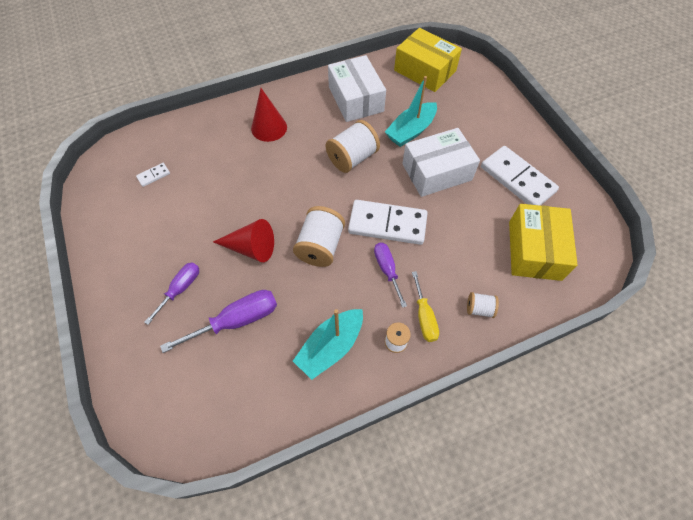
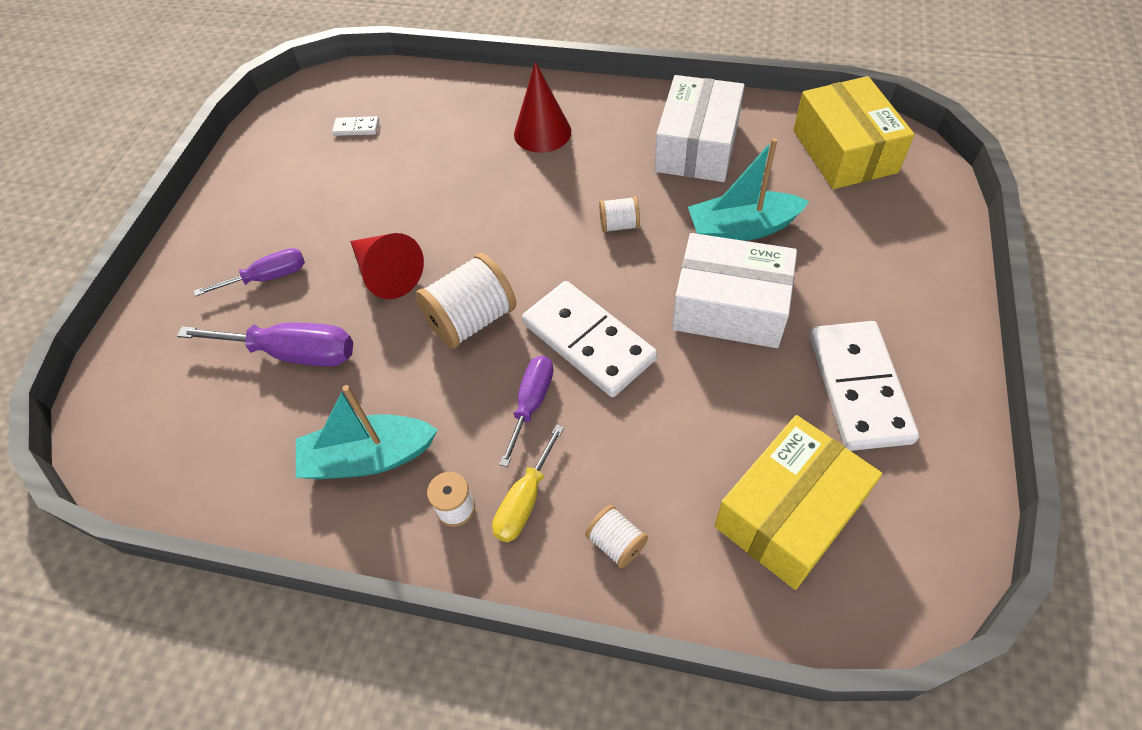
camera: 40 degrees right, 5 degrees down
(352, 158) = (619, 225): white spool -> white spool, size x0.52

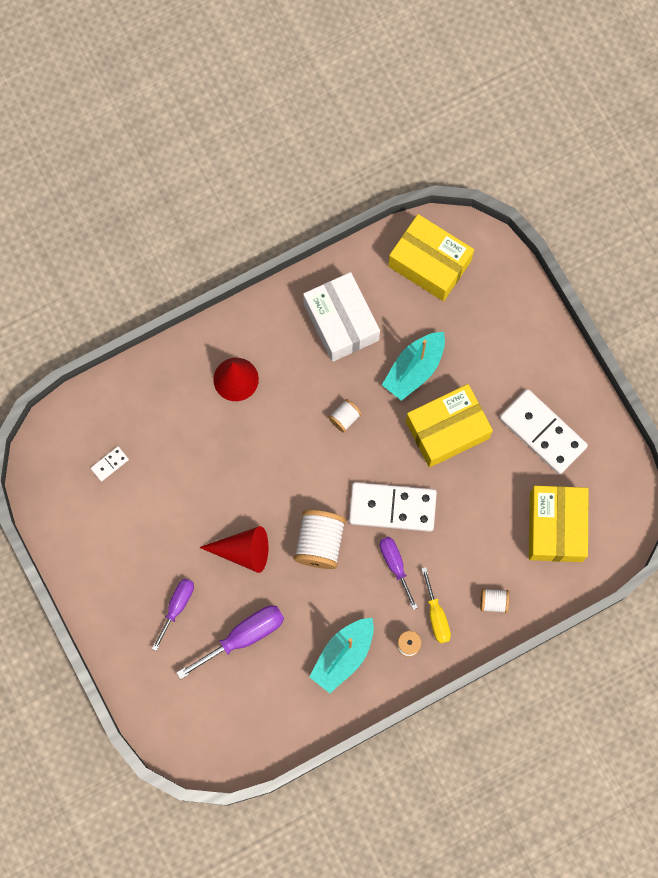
camera: 45 degrees left, 20 degrees up
(730, 307) = (447, 430): white box -> yellow box

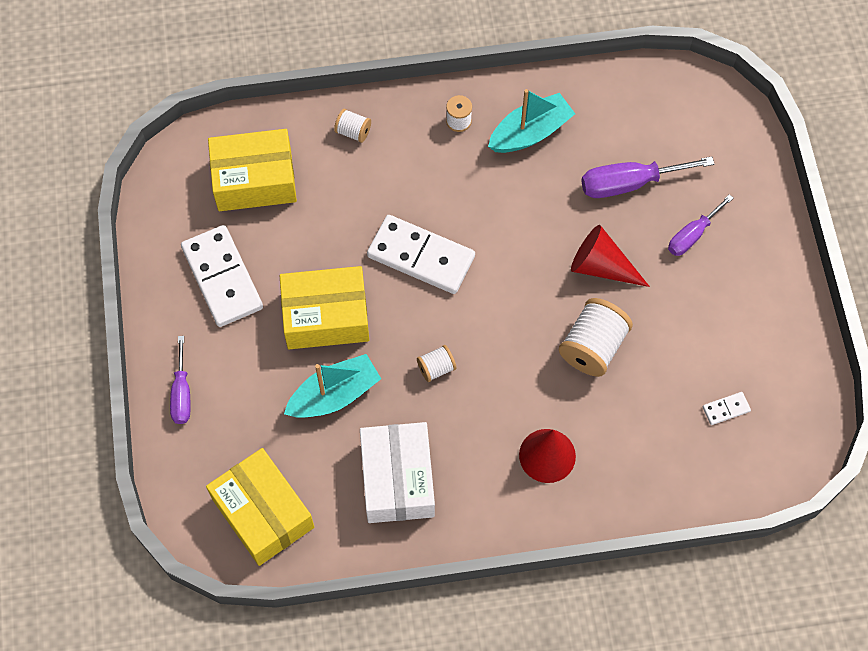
camera: 160 degrees left, 10 degrees down
(319, 543) = (514, 247): white spool -> white spool (593, 347)
(395, 565) = (441, 199): purple screwdriver -> purple screwdriver (182, 393)
(436, 616) = (418, 138): yellow screwdriver -> none
(555, 527) = (254, 180): yellow box -> yellow box turned 60 degrees clockwise

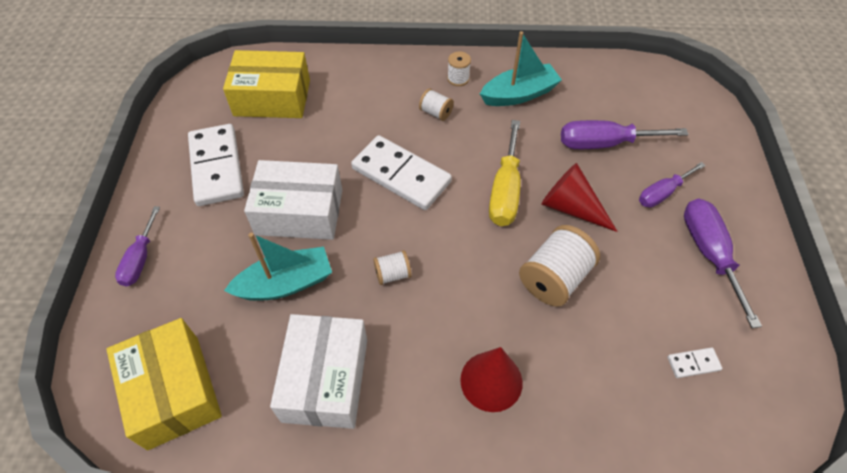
camera: 10 degrees right, 10 degrees down
(326, 316) = (299, 212): yellow box -> white box
(353, 132) = (366, 75): white spool -> white spool (436, 113)
(532, 258) = (505, 191): none -> yellow screwdriver
(739, 296) = (709, 253): none -> purple screwdriver

